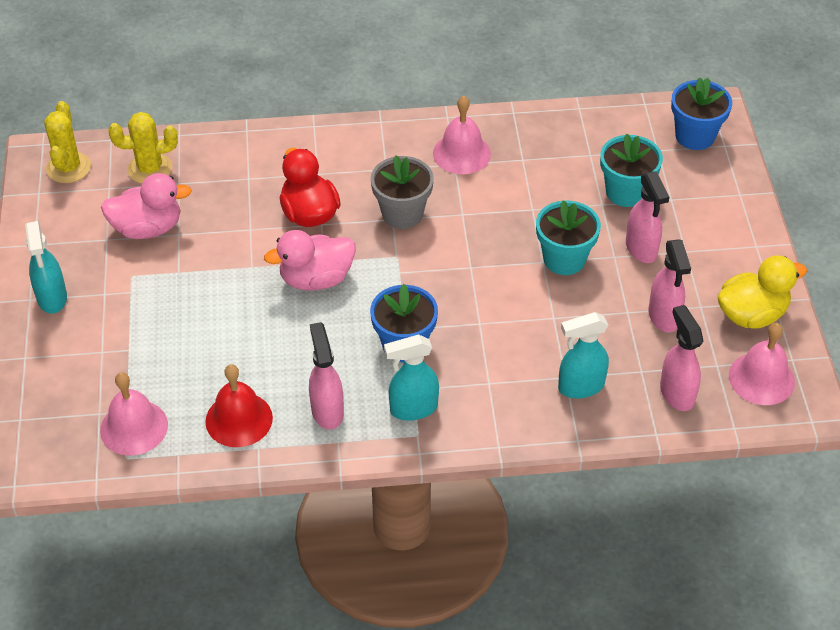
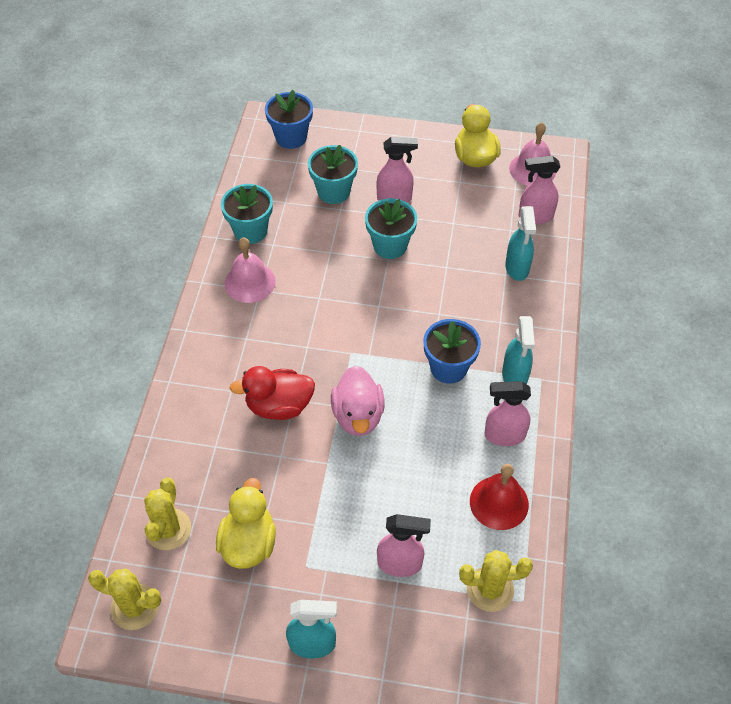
camera: 75 degrees left, 5 degrees up
(134, 427) = (490, 589): pink bell -> yellow cactus
(148, 228) = (249, 543): pink duck -> yellow duck
(402, 214) = (304, 338): grey flower pot -> none
(534, 136) = (250, 231): none -> turquoise flower pot
(664, 317) = (464, 204): pink spray bottle -> pink spray bottle (400, 564)

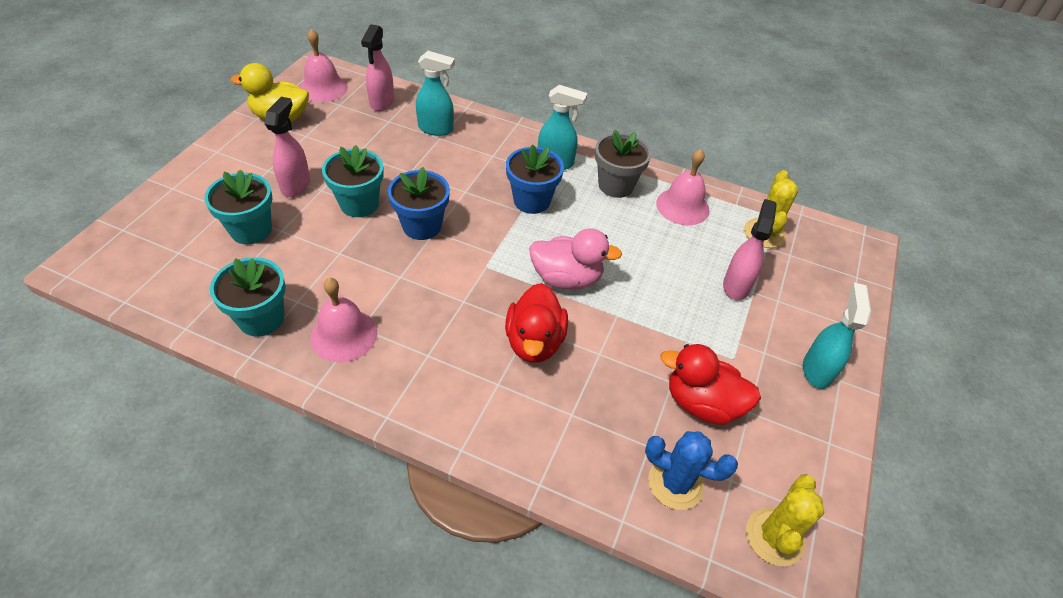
camera: 80 degrees left, 5 degrees down
(168, 529) = (675, 483): yellow cactus -> blue cactus
(249, 543) = (702, 403): yellow duck -> red duck
(291, 137) = (132, 248): blue flower pot -> blue flower pot (422, 226)
(499, 502) = (682, 206): red bell -> pink bell
(504, 435) = (616, 185): pink spray bottle -> grey flower pot

